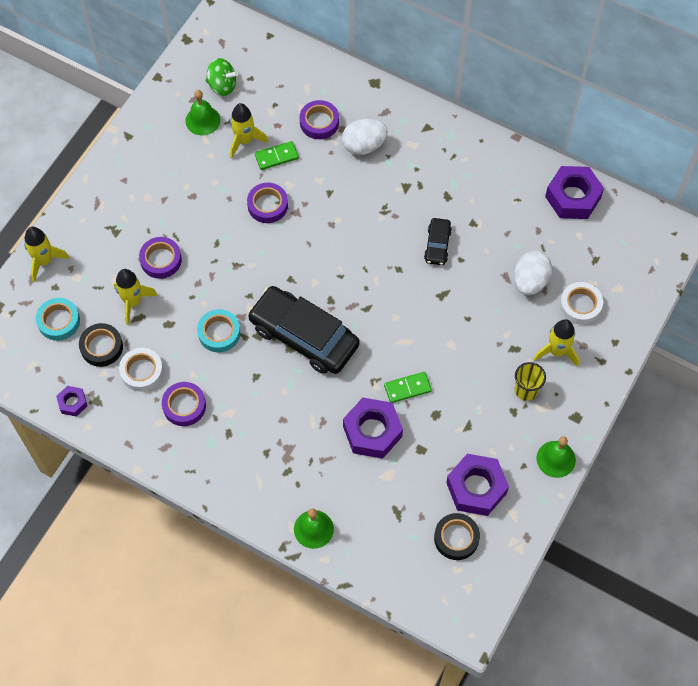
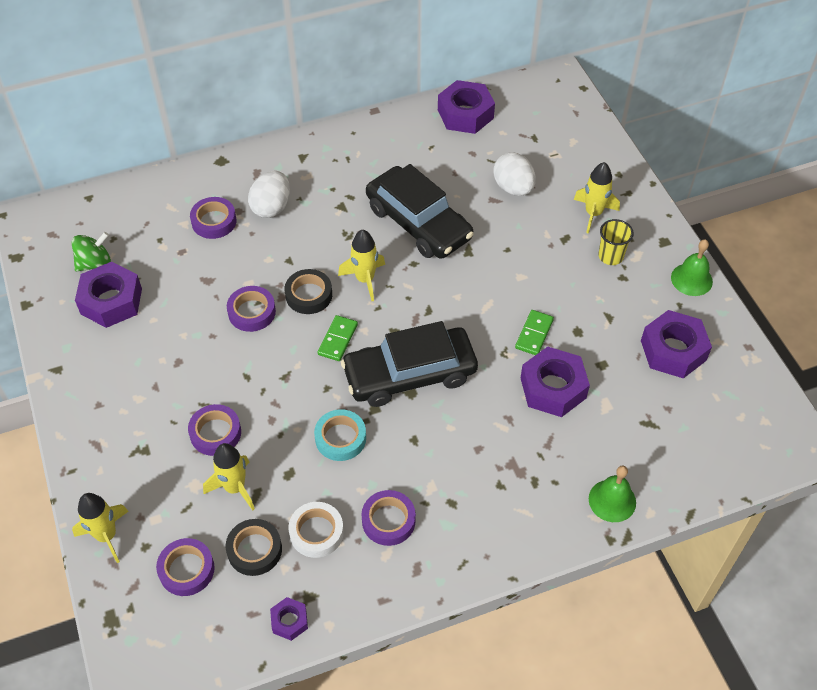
camera: 50 degrees left, 10 degrees down
(59, 321) = (186, 569): turquoise tape -> purple tape
(202, 120) = (111, 301): green bell -> purple nut
(244, 141) = (169, 285): yellow rocket -> yellow rocket (365, 279)
(276, 156) = (211, 273): green domino -> green domino (337, 339)
(437, 245) = (418, 223): black car -> black car, size x2.13
(456, 538) = (710, 397): black tape -> black tape (309, 295)
(580, 305) = (566, 172): white tape -> none

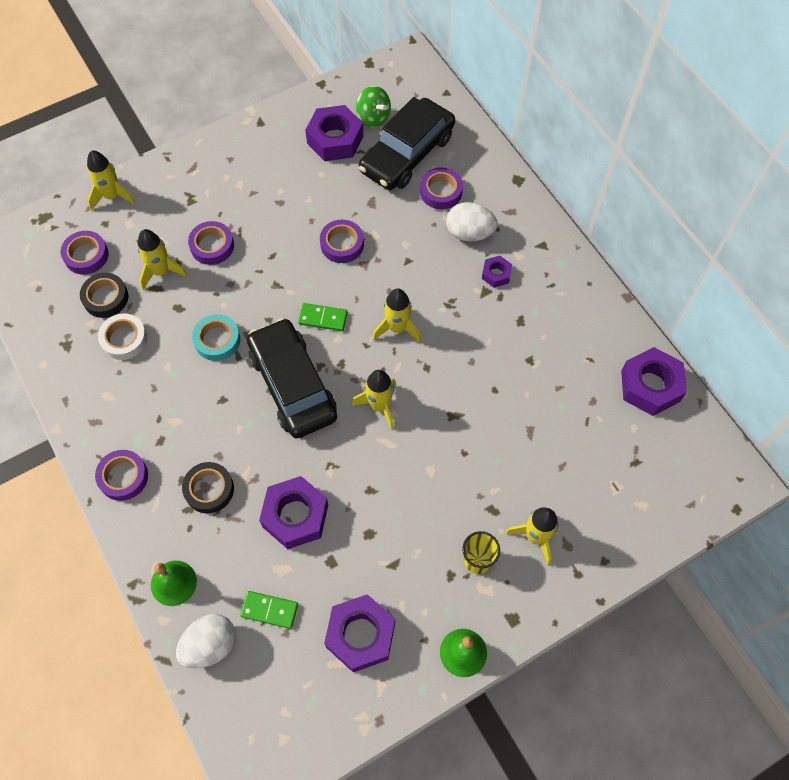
camera: 80 degrees right, 10 degrees up
(289, 621) = (45, 335): purple nut -> purple nut (496, 274)
(309, 295) = (370, 285): black tape -> black tape (209, 489)
(388, 520) = (139, 392): purple tape -> purple tape (123, 477)
(418, 223) = (480, 363): black car -> black car (407, 154)
(447, 305) = (379, 406): none -> yellow rocket
(513, 188) = (552, 449): white egg -> white egg (210, 645)
(534, 334) = (358, 491): green domino -> green domino (269, 610)

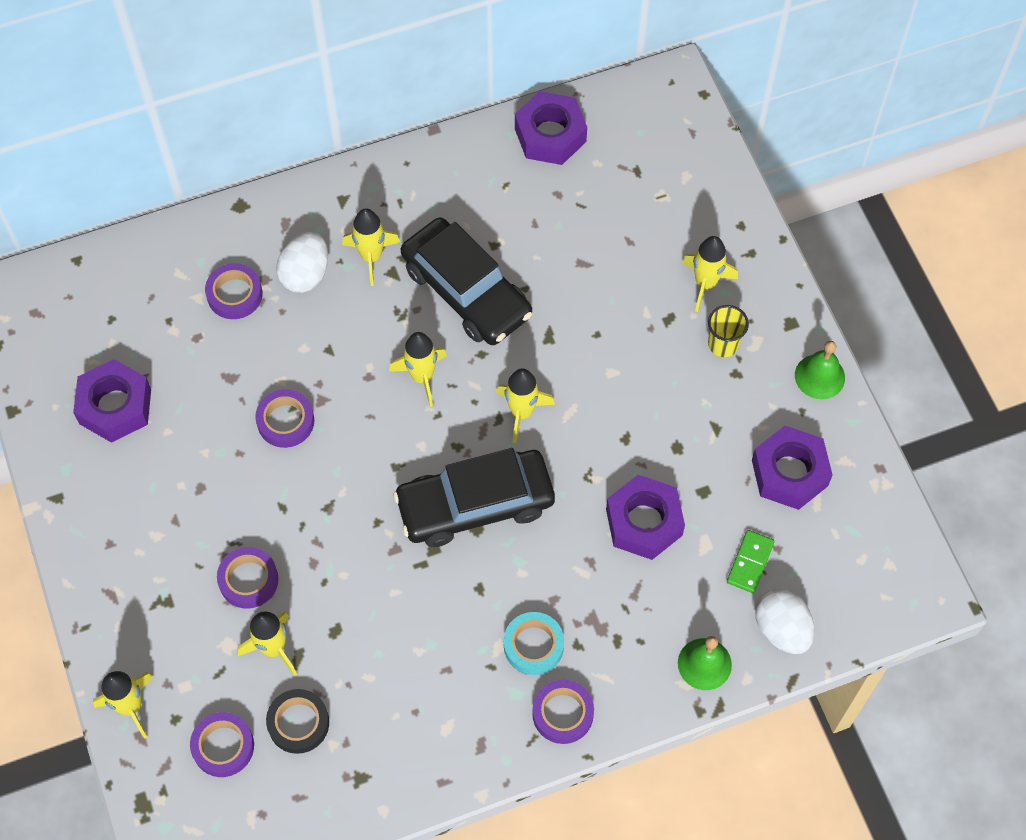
camera: 80 degrees left, 0 degrees up
(124, 339) = (368, 702): white tape -> none
(209, 489) = (595, 614): black tape -> none
(217, 340) = (394, 586): turquoise tape -> turquoise tape (533, 645)
(323, 318) = (389, 458): green domino -> none
(373, 117) = (91, 354): green spinning top -> none
(407, 154) = (164, 323): black car -> black car (466, 291)
(496, 274) = (371, 257): purple nut -> yellow rocket

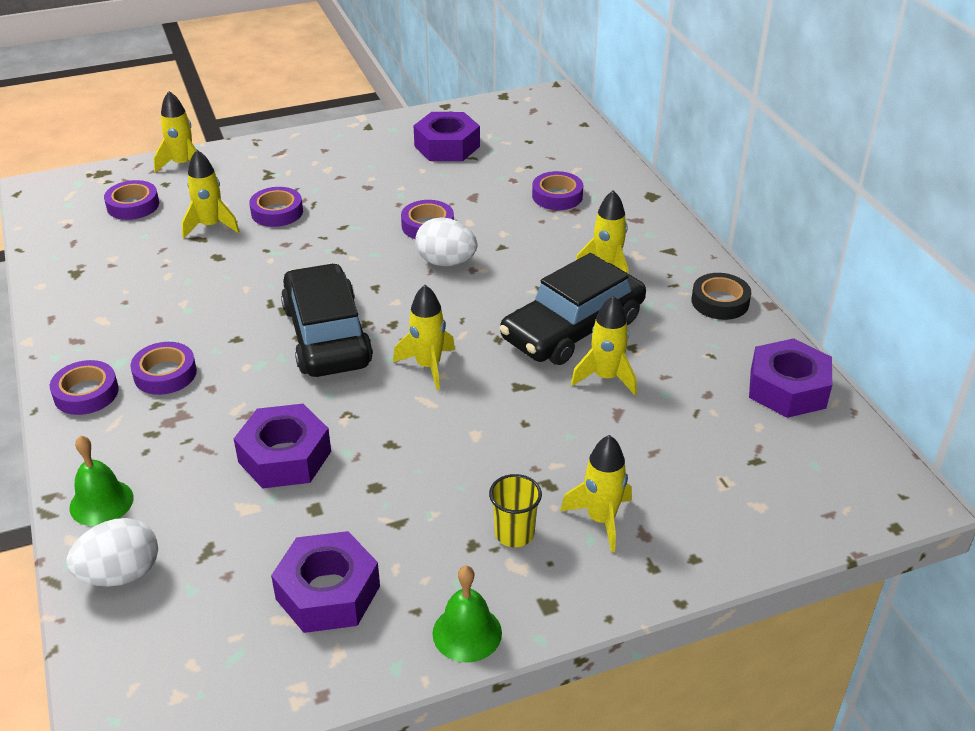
camera: 90 degrees right, 25 degrees down
(298, 723) = (138, 240): black tape -> black tape (720, 302)
(305, 274) = (582, 232): white egg -> white egg (446, 262)
(422, 377) = (472, 301): yellow rocket -> yellow rocket (606, 377)
(533, 645) = (165, 374): turquoise tape -> purple tape
(750, 562) = (214, 547): green domino -> none

